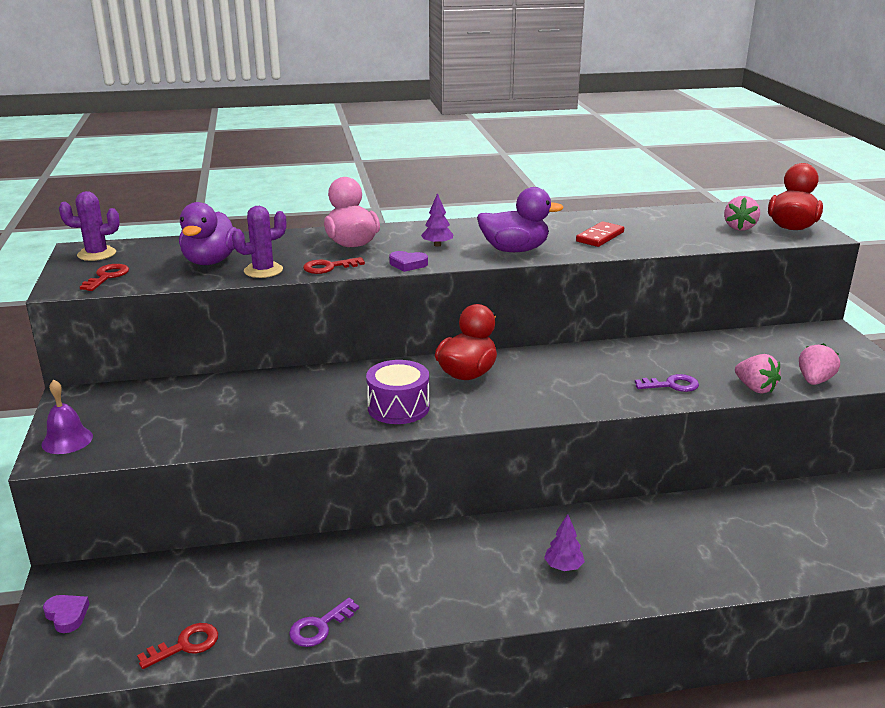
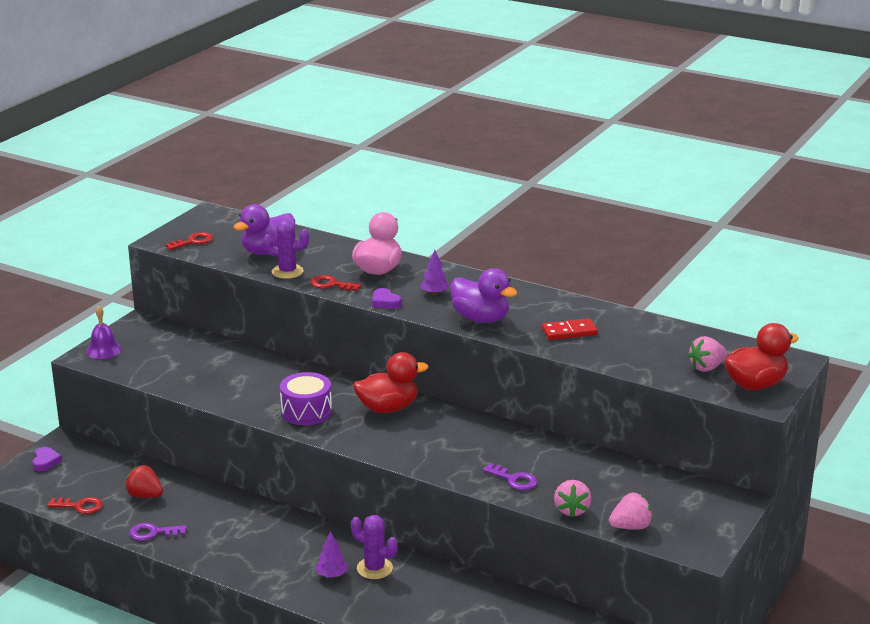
camera: 40 degrees right, 0 degrees up
(97, 254) = (212, 220): purple cactus -> purple cactus (374, 568)
(251, 590) = (145, 495): none -> red strawberry

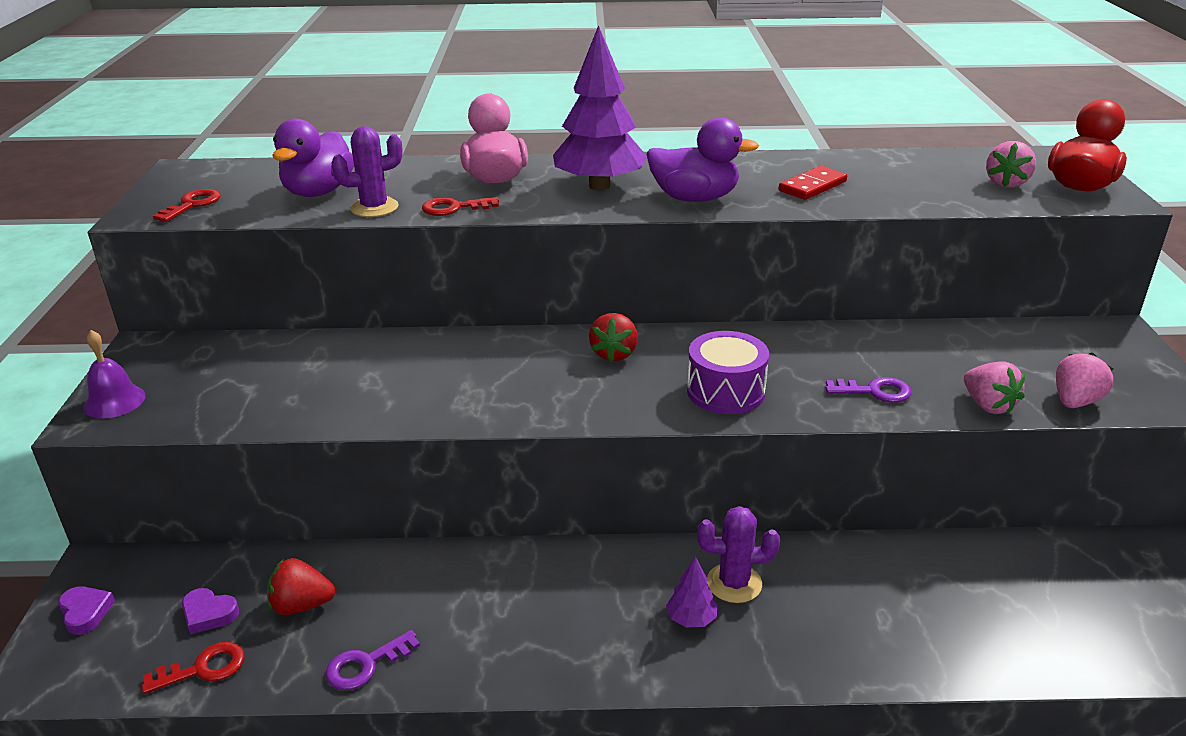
camera: 30 degrees left, 5 degrees up
(306, 411) = (513, 393): purple drum -> purple drum (725, 391)
(385, 302) = (552, 210): purple heart -> purple heart (209, 614)
(388, 408) = (614, 354): red duck -> red strawberry
(434, 293) = (599, 186): purple tree -> purple tree, size x2.29

